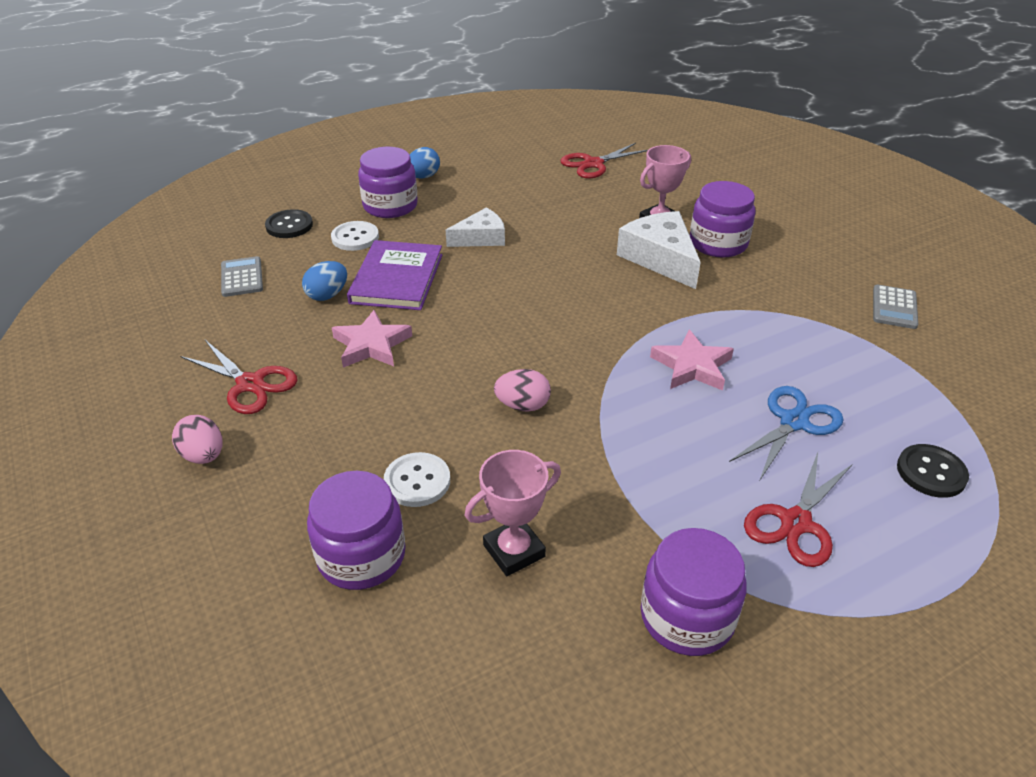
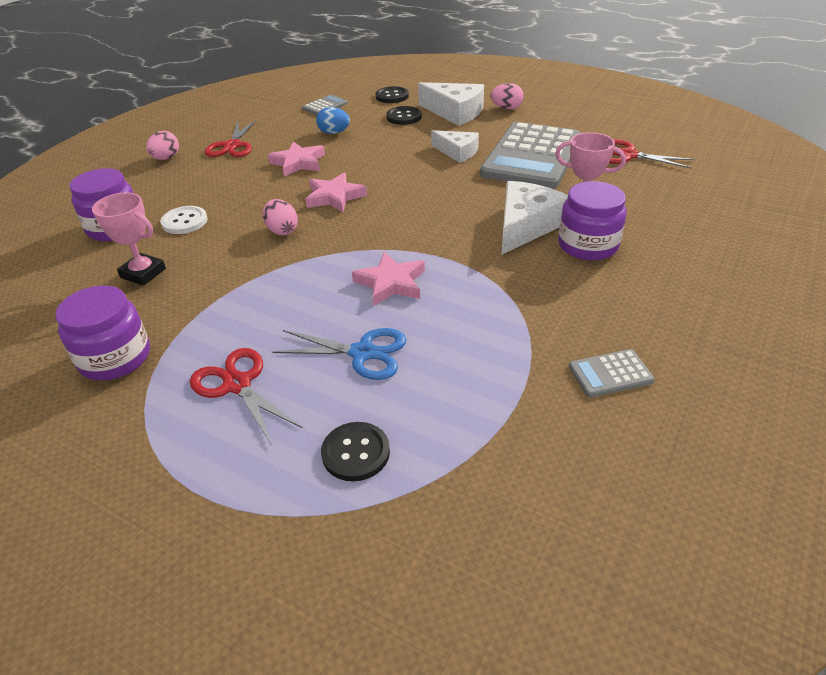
camera: 60 degrees right, 0 degrees up
(355, 237) = (404, 117): white button -> black button
(390, 206) = (455, 112): purple jar -> white cheese
(397, 278) = (375, 144): purple book -> none
(423, 177) = (506, 108): blue egg -> pink egg
(486, 345) = (334, 197): none -> pink star
(540, 205) = (532, 156): none -> grey calculator
(795, 522) = (237, 384): red scissors -> red scissors turned 45 degrees clockwise

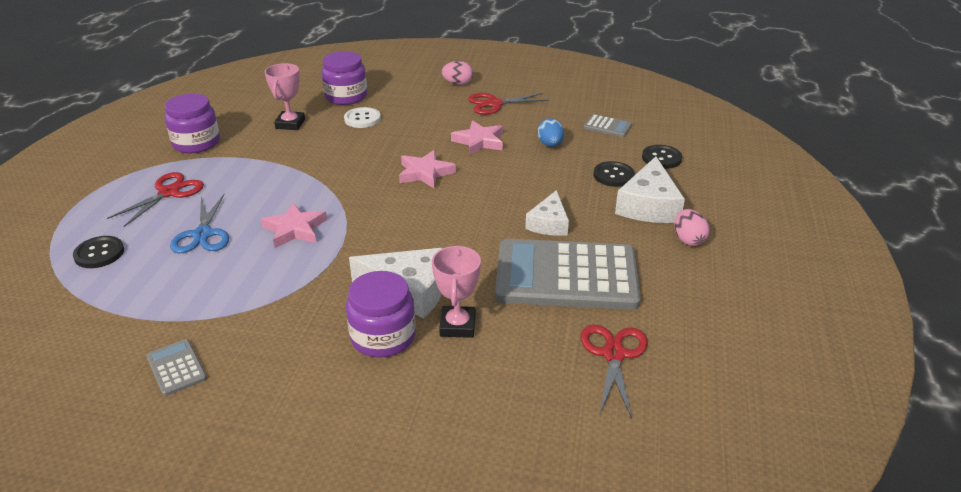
camera: 70 degrees right, 5 degrees down
(282, 230) = (361, 162): pink egg -> none

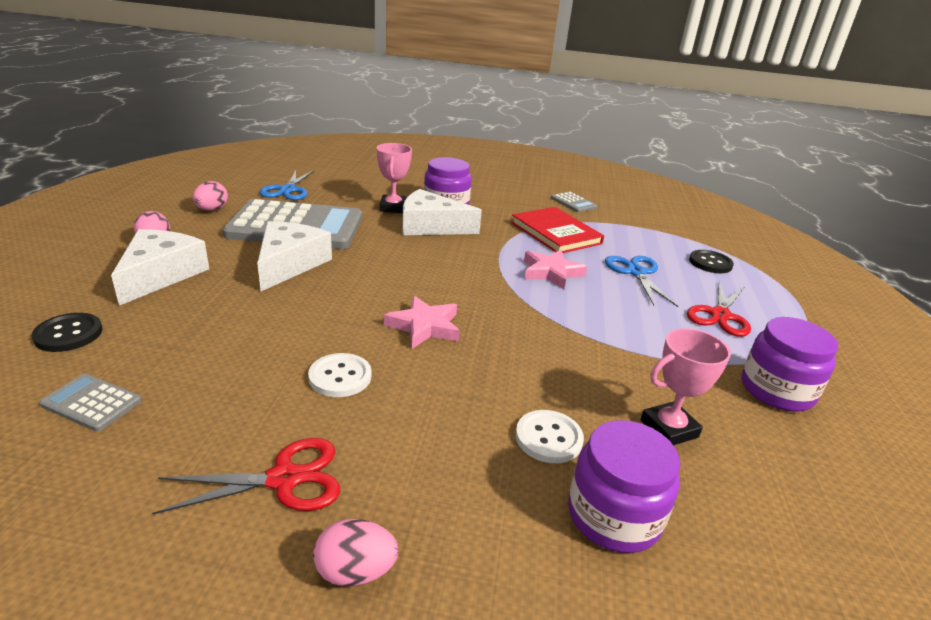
camera: 175 degrees right, 5 degrees down
(252, 290) = (555, 233): none -> red book
(290, 124) = (669, 428): pink trophy -> pink trophy turned 60 degrees clockwise
(479, 141) = (340, 377): pink star -> white button
(549, 223) = (289, 264): white cheese -> white cheese, size x1.55
(550, 145) = (226, 365): blue egg -> none
(613, 175) = (169, 311): black button -> none
(614, 354) = (287, 190): red scissors -> blue scissors
(678, 298) = (212, 209): none -> pink egg

